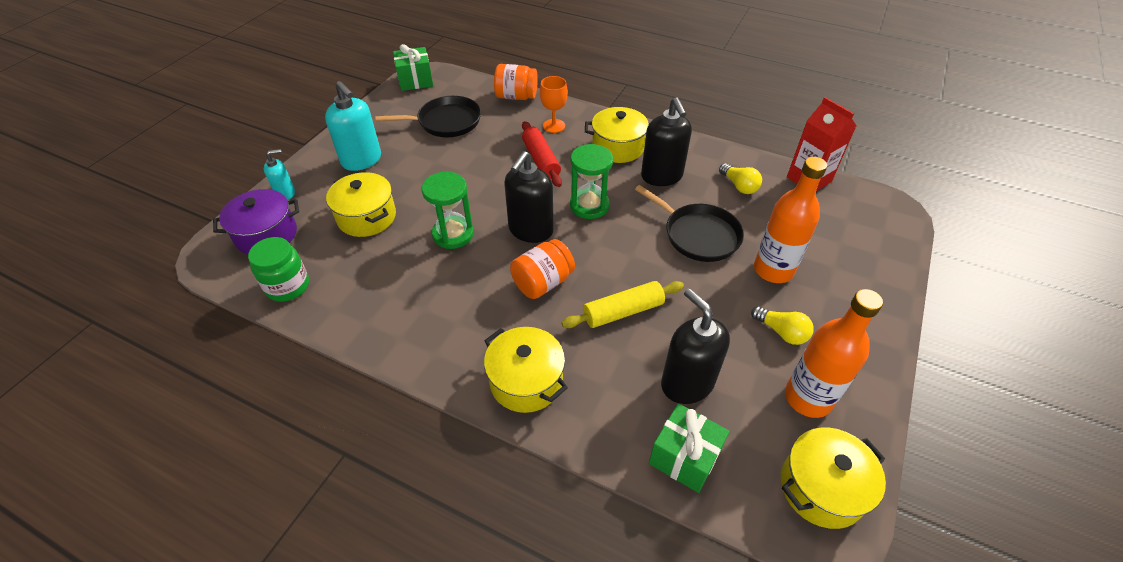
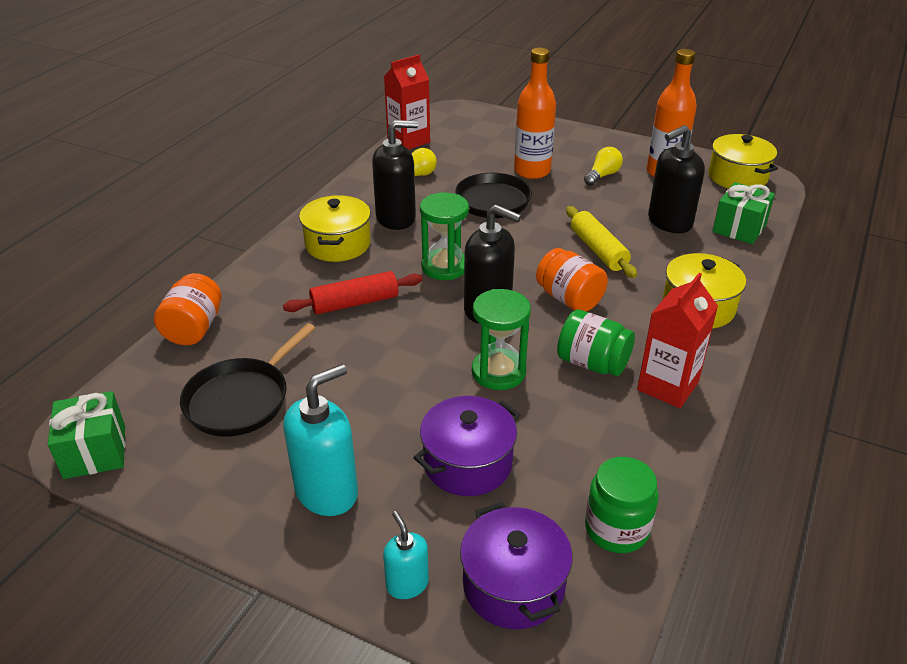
camera: 90 degrees left, 10 degrees down
(367, 217) = (467, 463): yellow pot -> purple pot
(418, 337) = (667, 386): none -> red carton
(446, 122) = (241, 399): black pan -> black pan turned 135 degrees counterclockwise
(455, 290) = (592, 363): none -> green jar
(554, 126) = (280, 293): orange goblet -> none

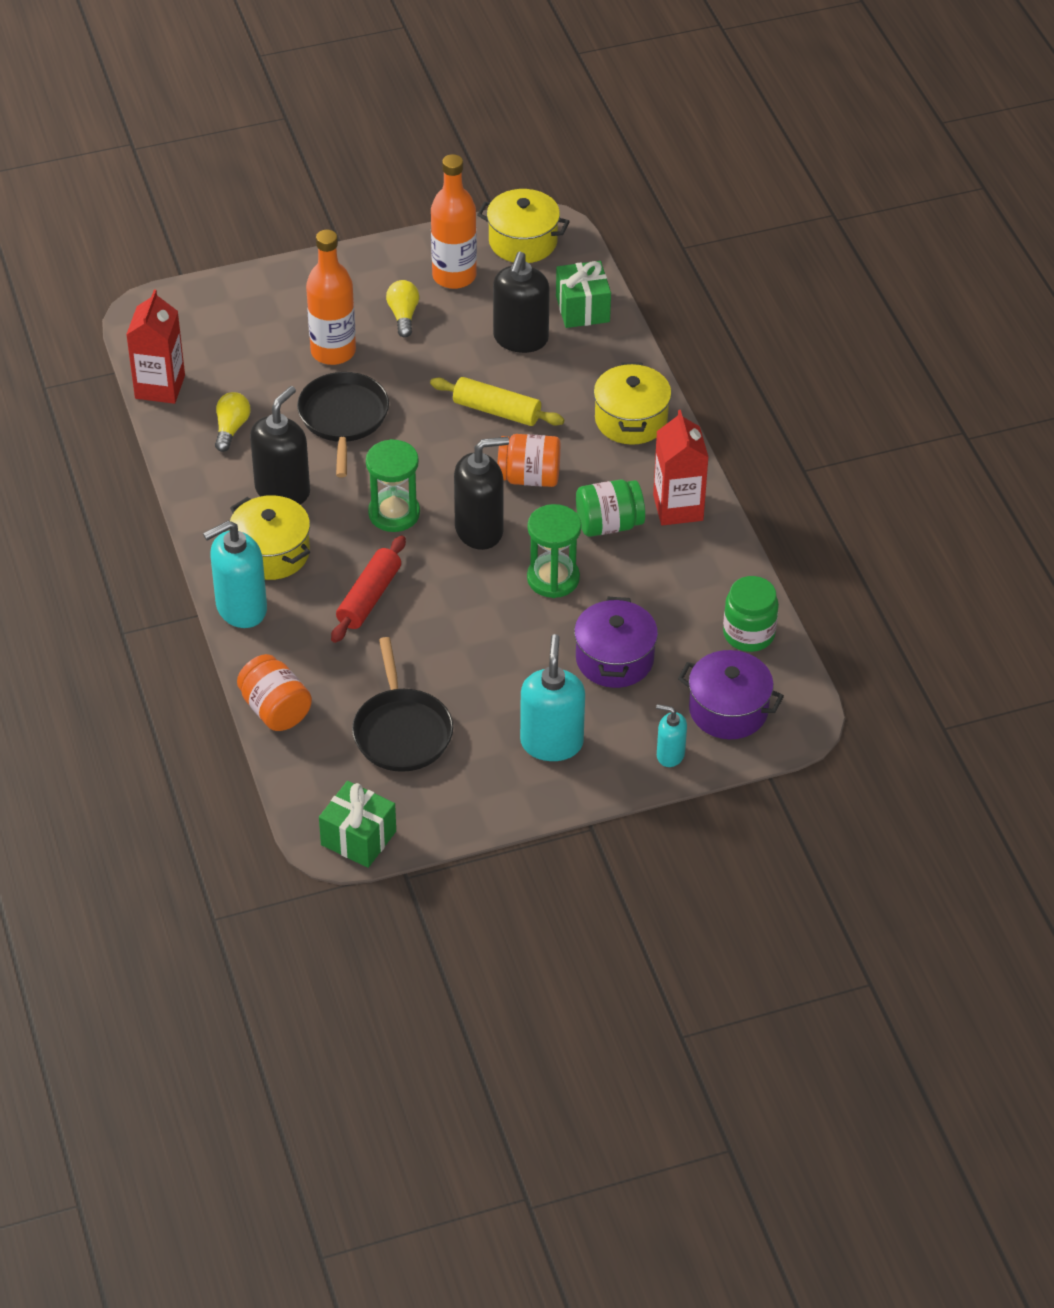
camera: 45 degrees left, 10 degrees up
(272, 261) = (241, 608): none -> turquoise soap dispenser

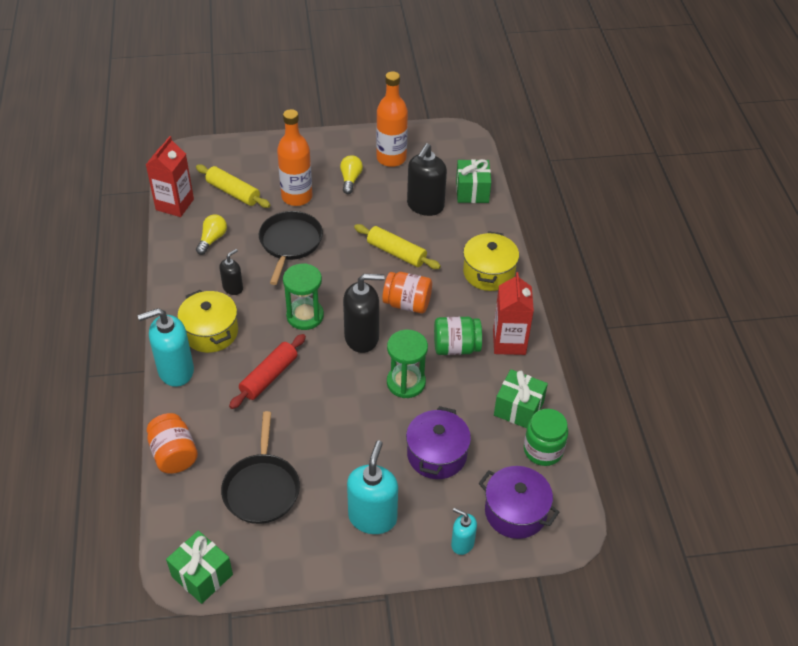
camera: 10 degrees right, 0 degrees up
(239, 357) = (233, 192): none -> yellow rolling pin
(283, 490) = (233, 288): black soap dispenser -> black soap dispenser, size x0.55
(523, 241) = (442, 142): yellow pot -> none
(707, 589) = (518, 409): none -> green gift

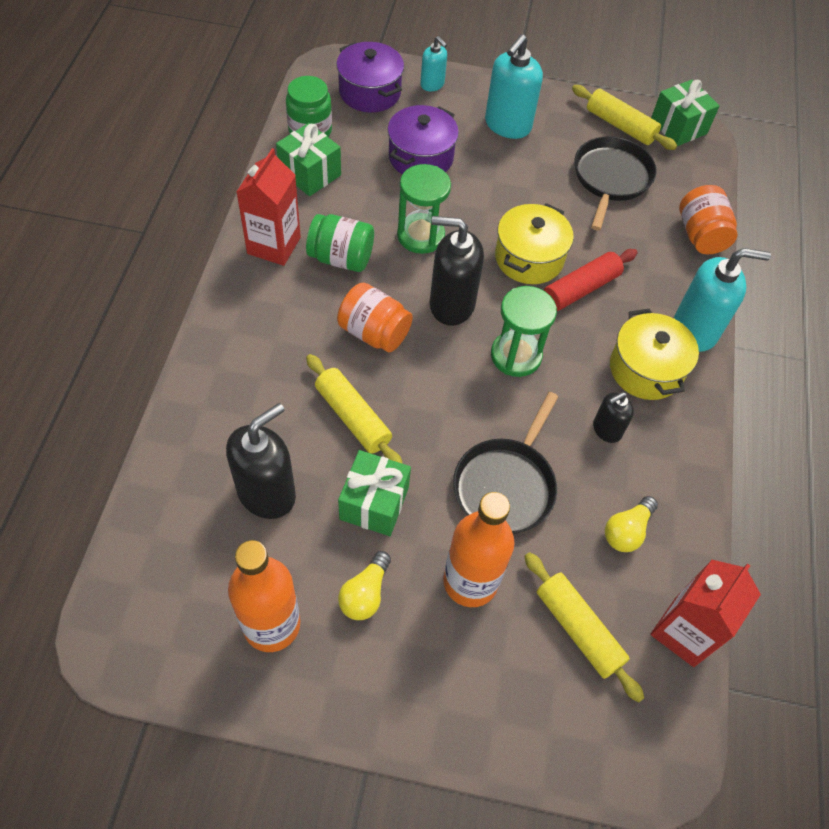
camera: 165 degrees left, 10 degrees up
(262, 556) = (620, 126): none -> yellow rolling pin
(472, 191) = (175, 499): green gift -> green gift (374, 503)
(488, 272) = (240, 345): yellow pot -> yellow pot (529, 258)

